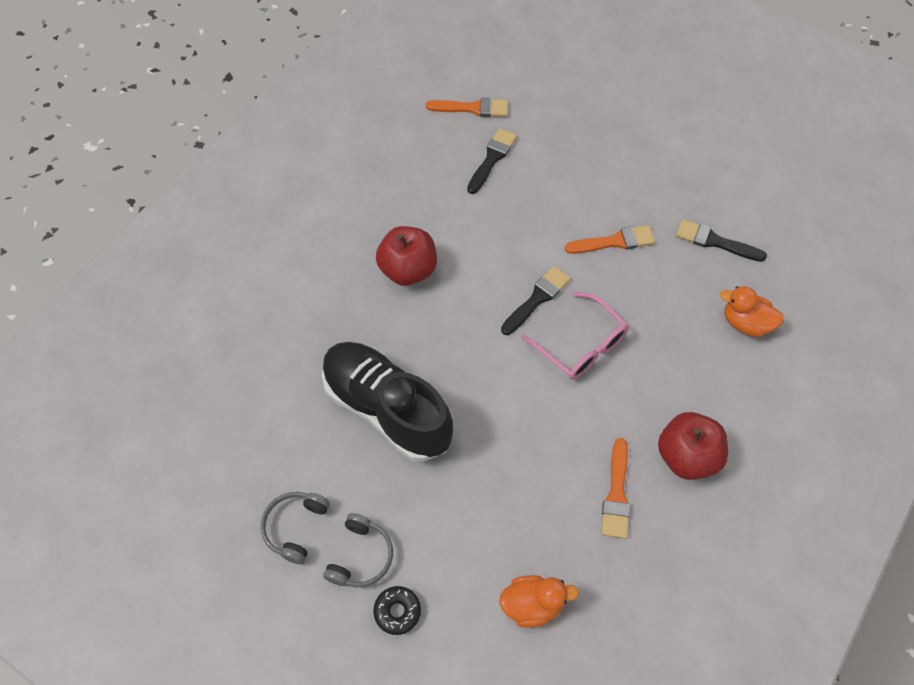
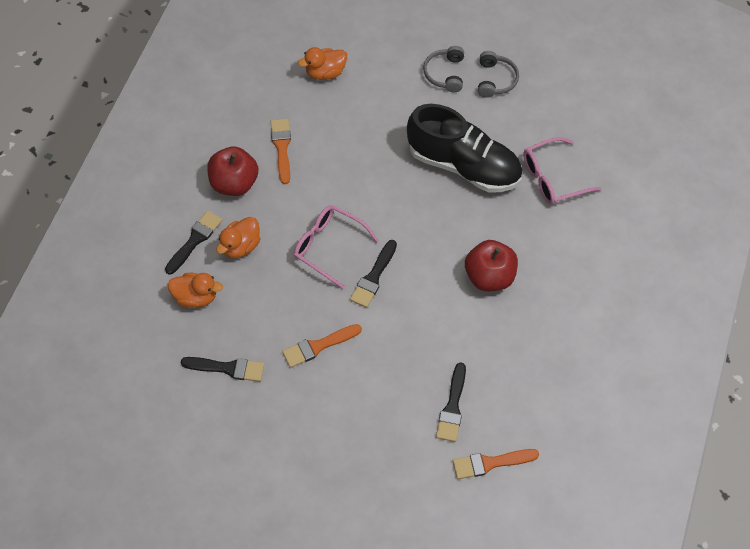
camera: 165 degrees right, 0 degrees up
(285, 366) = (553, 178): none -> pink glasses
(397, 611) = (410, 51): black donut -> none
(687, 370) = (240, 246): none -> orange duck
(743, 391) = (195, 240): none -> black brush

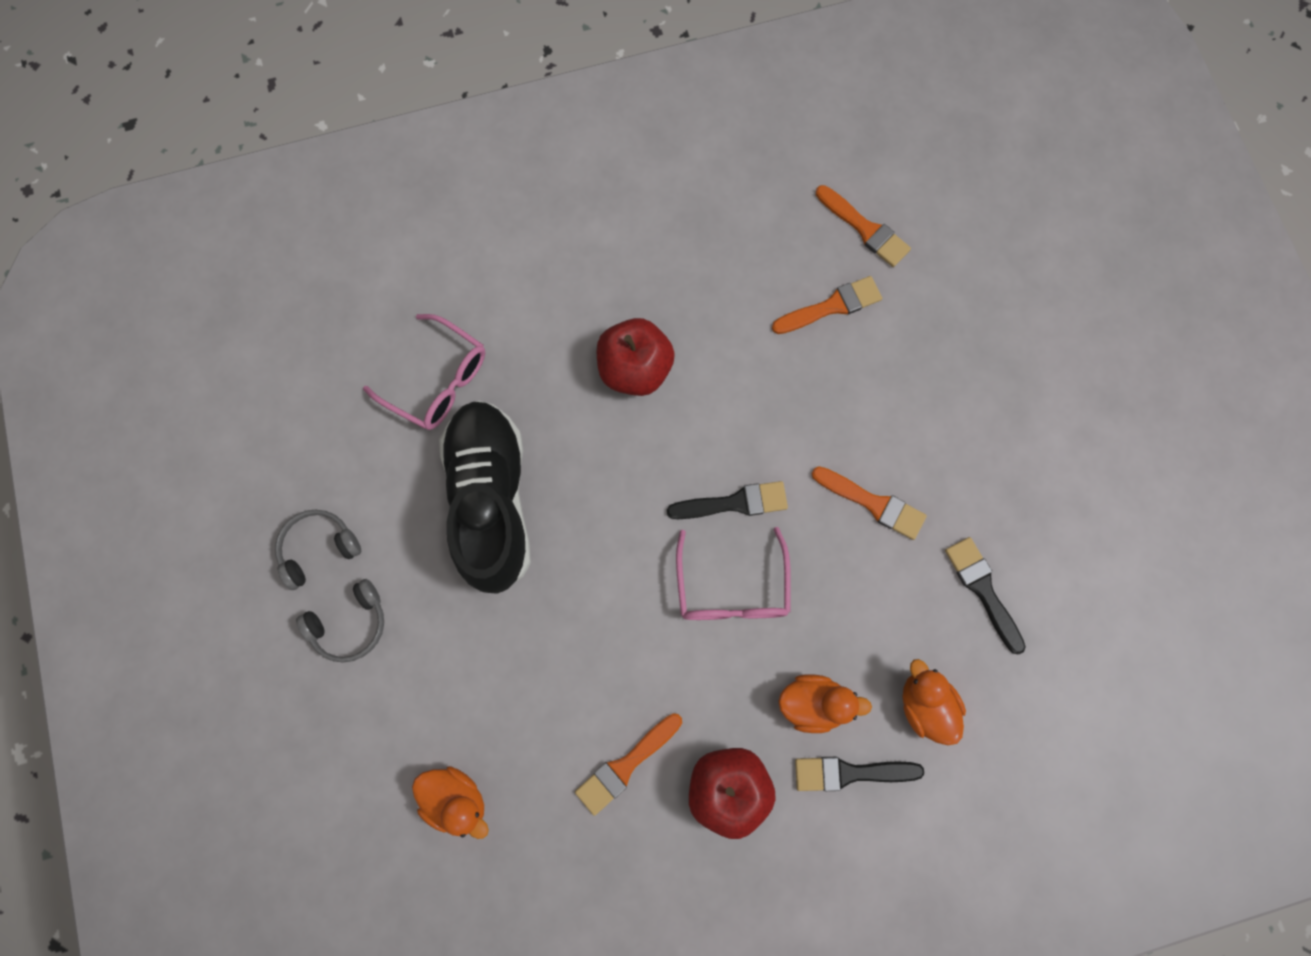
camera: 125 degrees left, 15 degrees up
(452, 407) = (831, 306): black brush -> orange brush

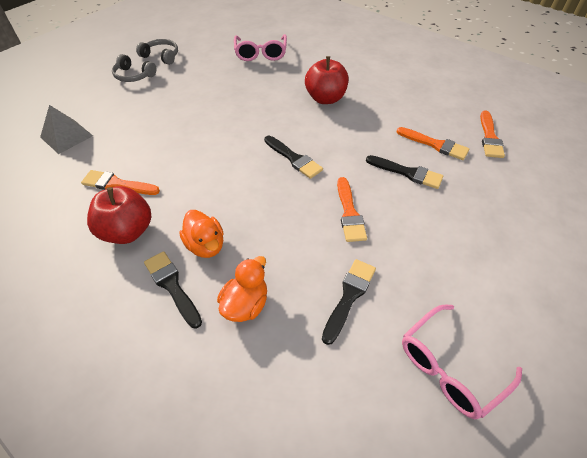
camera: 55 degrees right, 25 degrees down
(456, 799) = (66, 136): orange duck -> grey pyramid
(491, 500) = (221, 87): black shoe -> none
(732, 587) = (247, 178): pink glasses -> pink glasses (450, 366)
(856, 383) = (407, 173): none -> black brush

